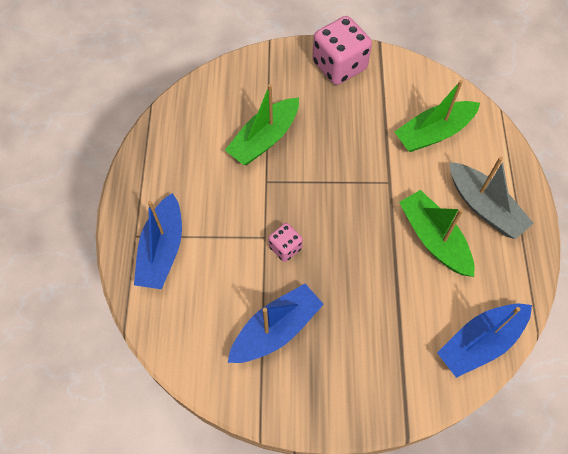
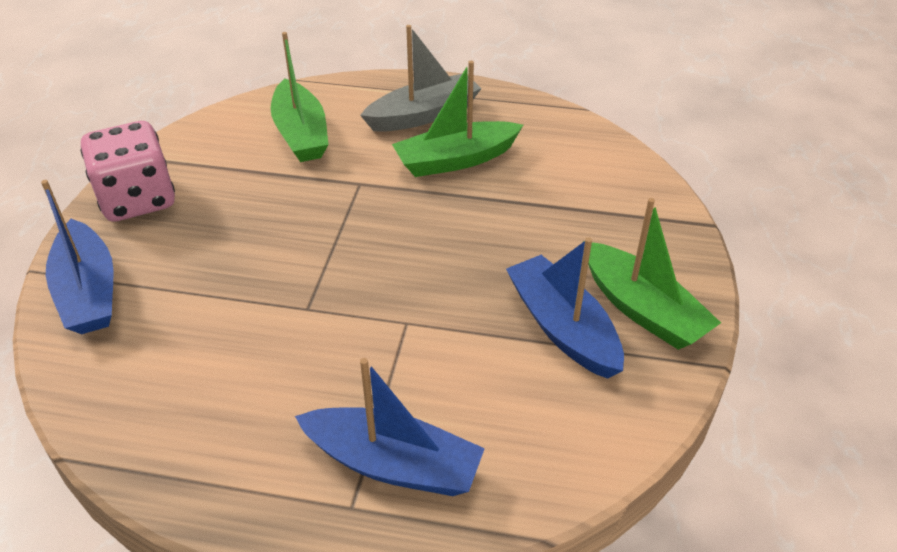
camera: 80 degrees left, 20 degrees down
(264, 139) = (227, 300): green boat -> green boat (642, 309)
(285, 248) = (431, 300): pink dice -> none
(480, 342) = (597, 149): blue boat -> blue boat (88, 291)

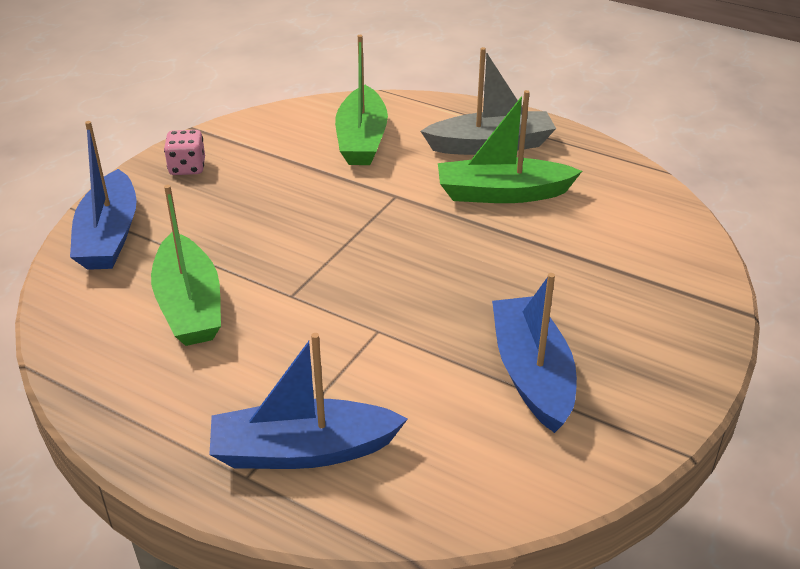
camera: 20 degrees right, 5 degrees down
(138, 199) = (187, 167): pink dice -> pink dice, size x0.52
(393, 464) = (303, 451): blue boat -> blue boat turned 135 degrees clockwise
(642, 309) = (627, 377): green boat -> green boat (189, 305)

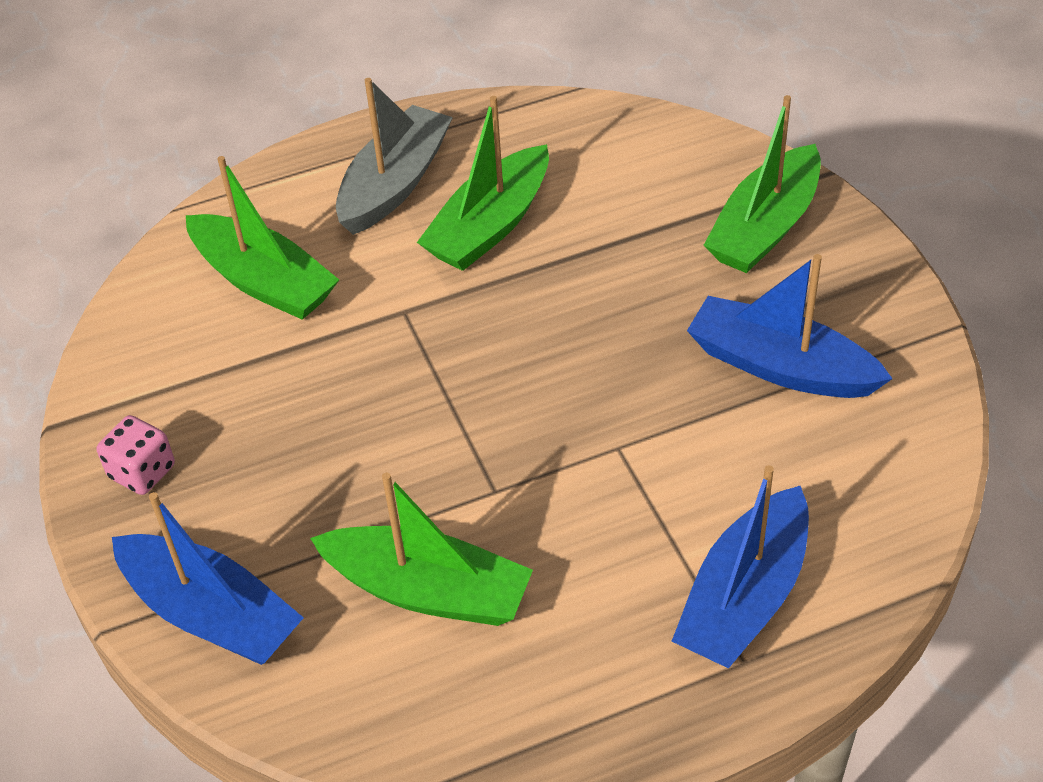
camera: 50 degrees left, 10 degrees up
(653, 307) = (765, 227): none -> green boat

